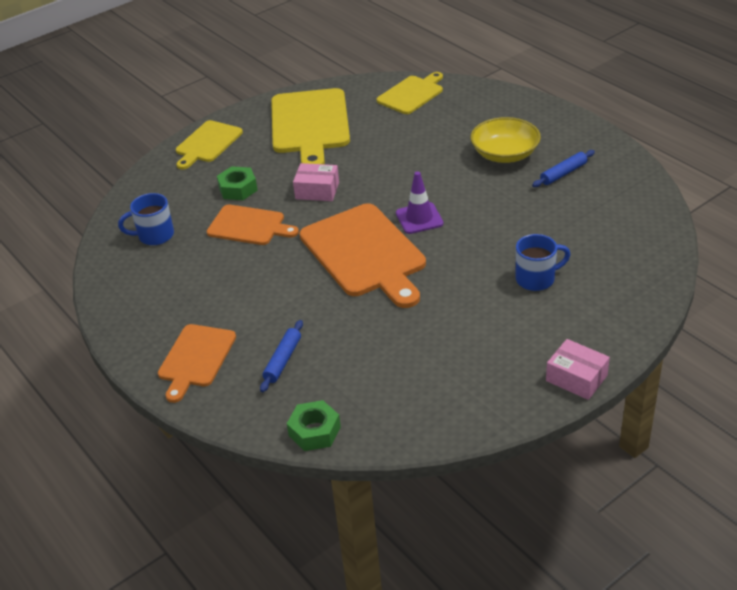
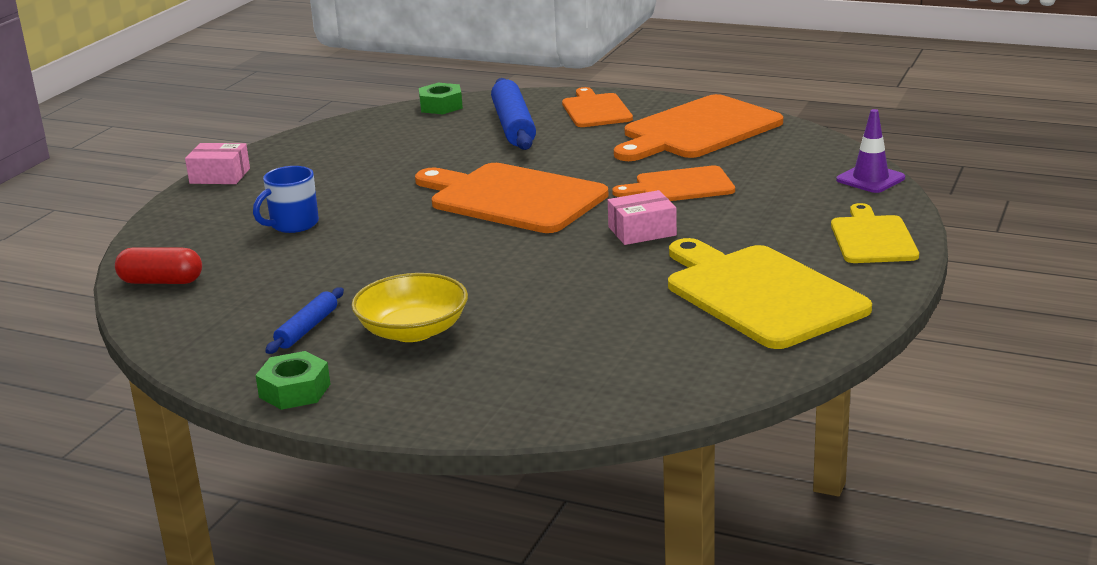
camera: 150 degrees right, 15 degrees down
(154, 235) = (776, 156): blue mug -> none
(160, 290) = (698, 130): none -> orange cutting board
(238, 189) = (747, 209): green nut -> green nut (295, 391)
(283, 360) = (513, 126): blue rolling pin -> blue rolling pin, size x1.86
(411, 94) = (650, 378): yellow cutting board -> none
(419, 218) = (477, 238): purple traffic cone -> purple traffic cone (870, 179)
(648, 245) = (161, 282): none -> red capsule

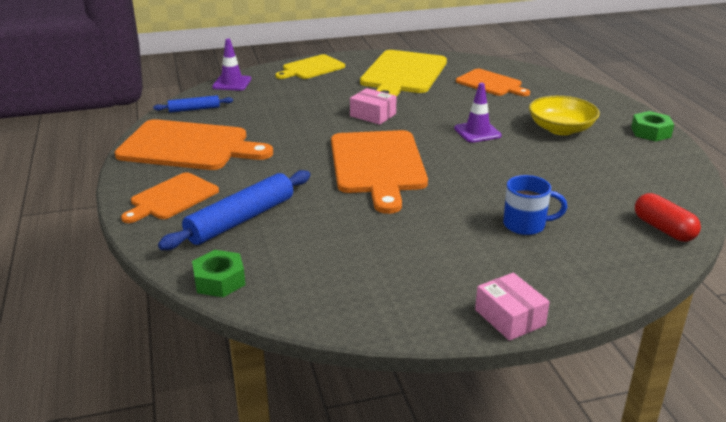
camera: 130 degrees left, 5 degrees up
(307, 328) = (609, 155): blue rolling pin -> blue rolling pin (194, 109)
(496, 274) = (477, 132): none -> purple traffic cone
(680, 186) = (297, 124): orange cutting board -> orange cutting board (491, 83)

